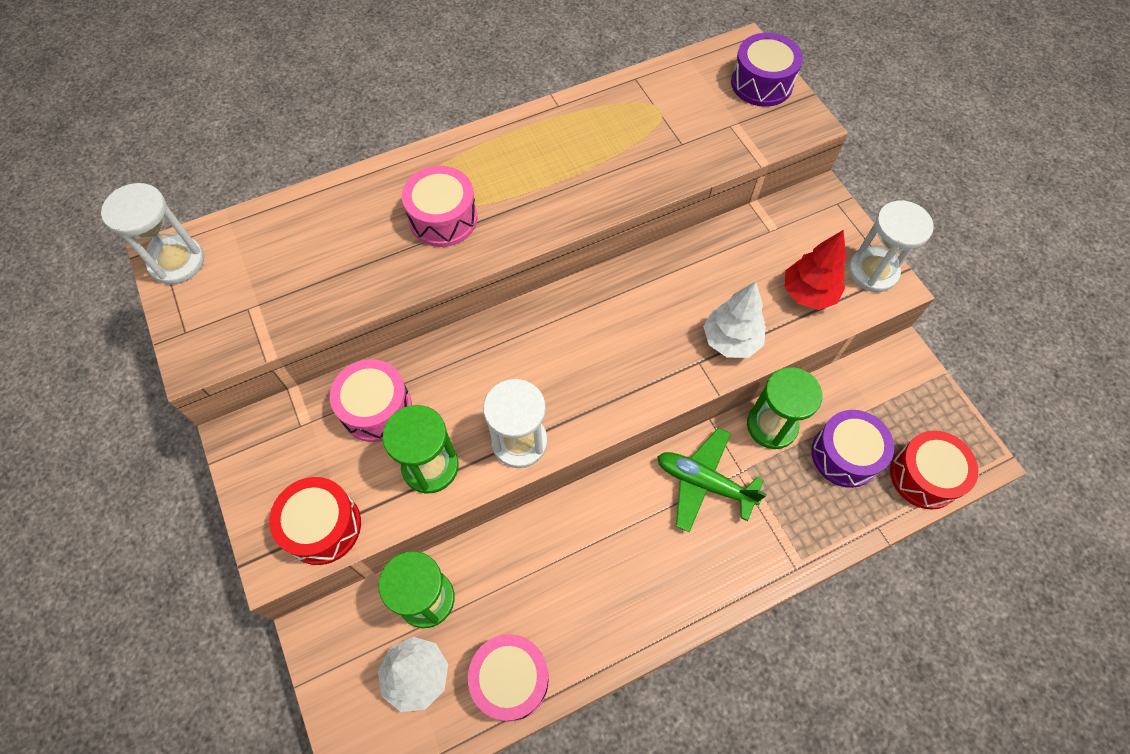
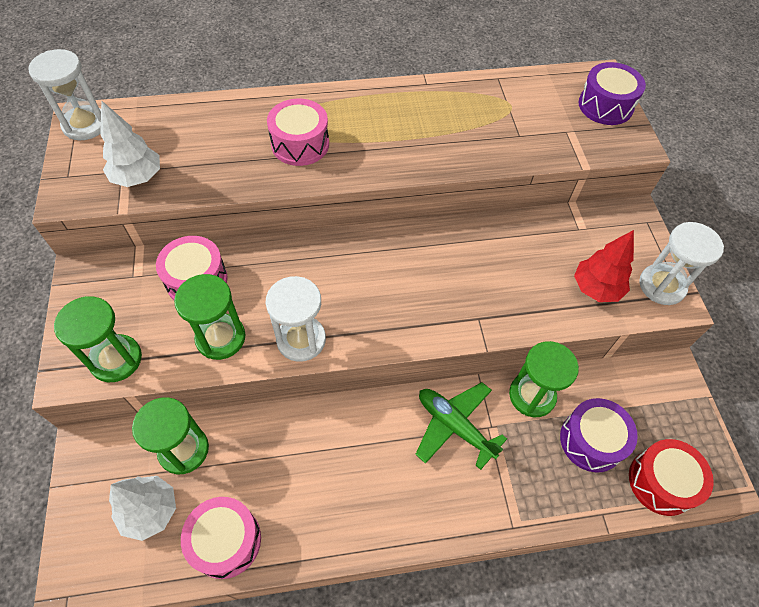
camera: 15 degrees right, 5 degrees down
(323, 526) = (116, 359): red drum -> green hourglass
(730, 340) = (513, 308): white tree -> white tree (138, 178)

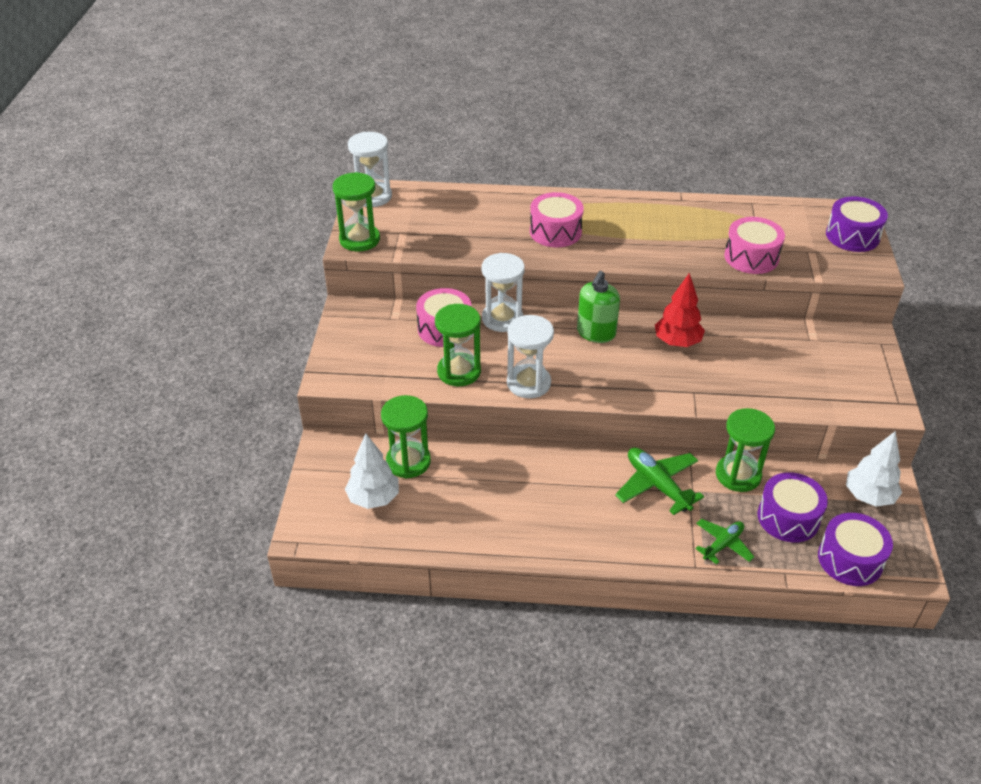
camera: 15 degrees right, 15 degrees down
(116, 359) = (369, 373): green hourglass -> green hourglass (359, 239)
(138, 178) = (412, 239): white tree -> white tree (868, 496)
(226, 541) = (435, 529): pink drum -> pink drum (751, 257)
(363, 257) = (596, 333): none -> green soap dispenser
(535, 491) = (723, 544): none -> green plane
(596, 288) = (814, 386): red tree -> red tree (677, 342)
(661, 482) = (850, 559): red drum -> purple drum
(662, 286) = (880, 394): white hourglass -> white hourglass (502, 319)

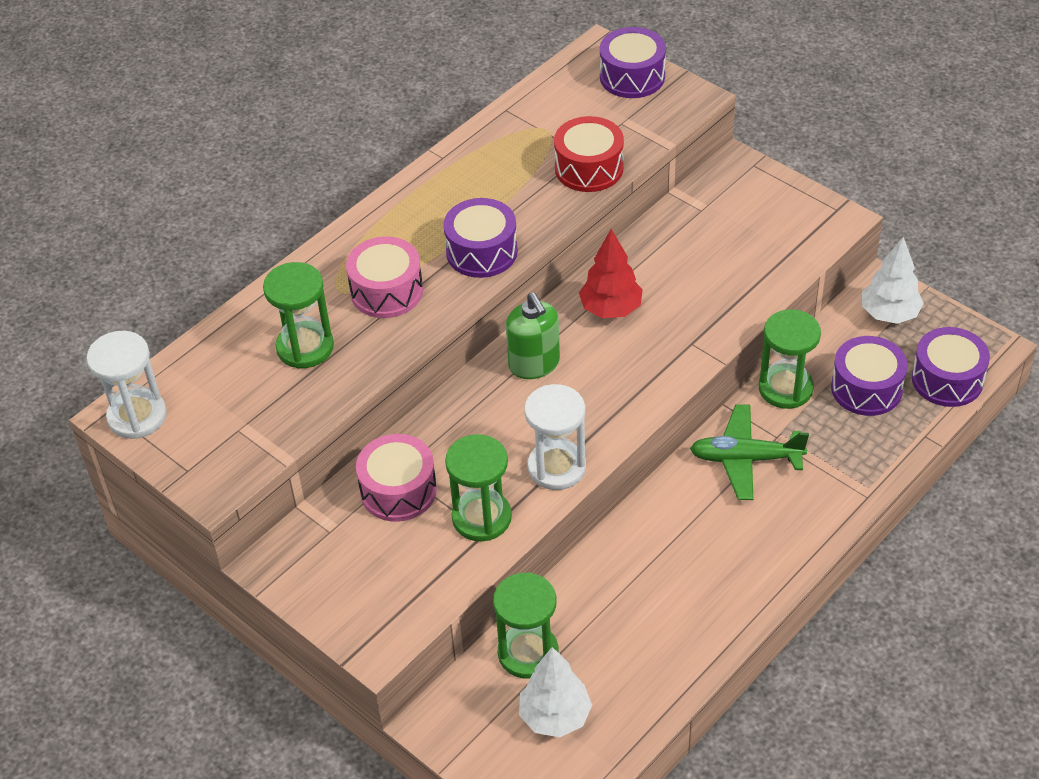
camera: 50 degrees left, 5 degrees up
(359, 239) = (211, 474): green hourglass -> green hourglass (305, 347)
(502, 319) = (433, 429): white hourglass -> none
(629, 250) = (481, 252): none -> purple drum
(723, 544) = (858, 458): green plane -> none
(751, 257) = (589, 168): pink drum -> red drum

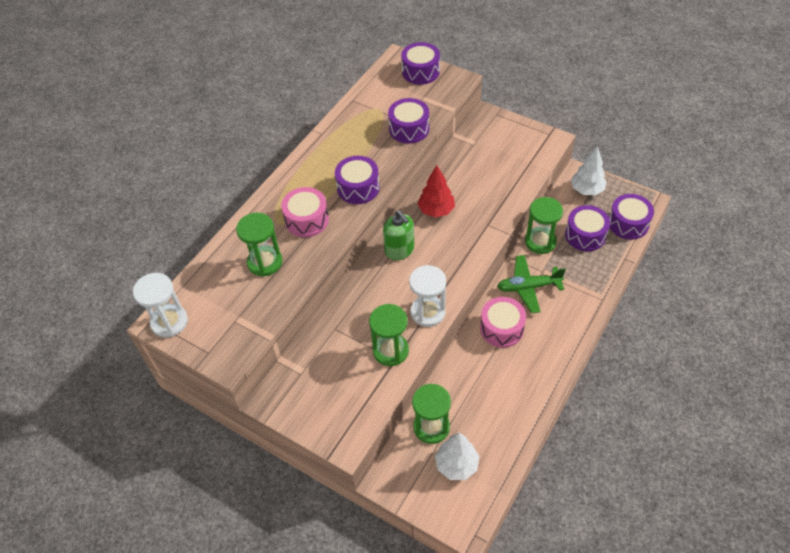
camera: 10 degrees left, 5 degrees up
(398, 490) = (337, 341): pink drum -> pink drum (501, 328)
(589, 168) = (409, 129): red drum -> purple drum

